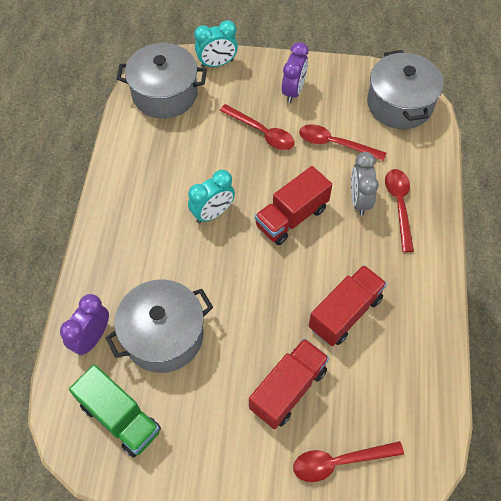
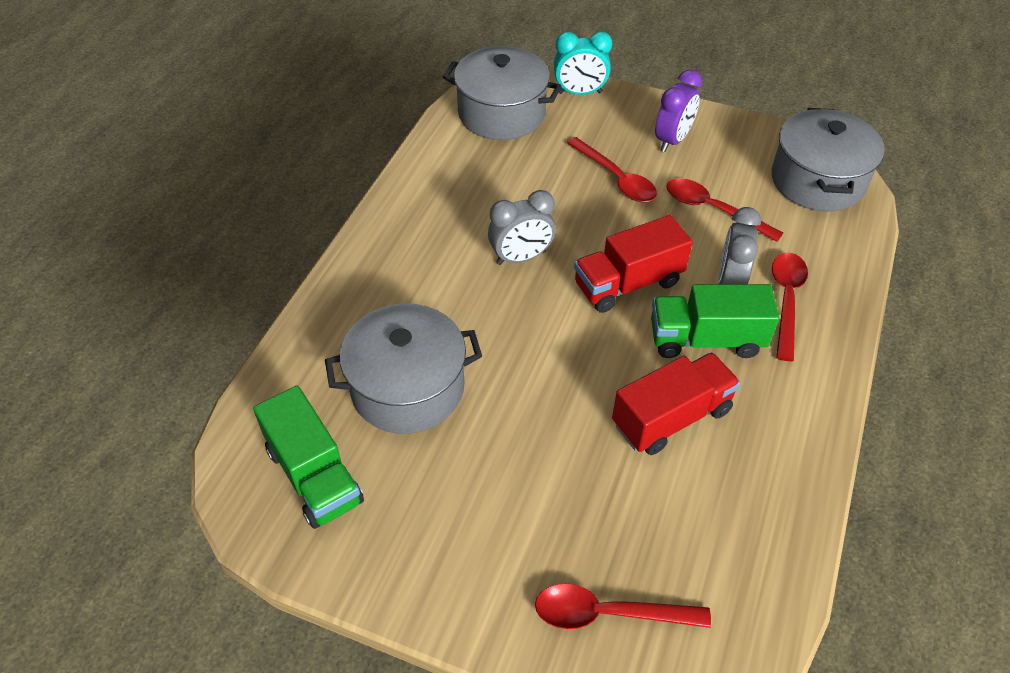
camera: 15 degrees right, 10 degrees down
(92, 338) = (312, 369): purple clock -> none
(212, 213) = (521, 257): turquoise clock -> grey clock
(288, 389) = (560, 497): red truck -> none
(353, 248) = (706, 339): none -> green truck

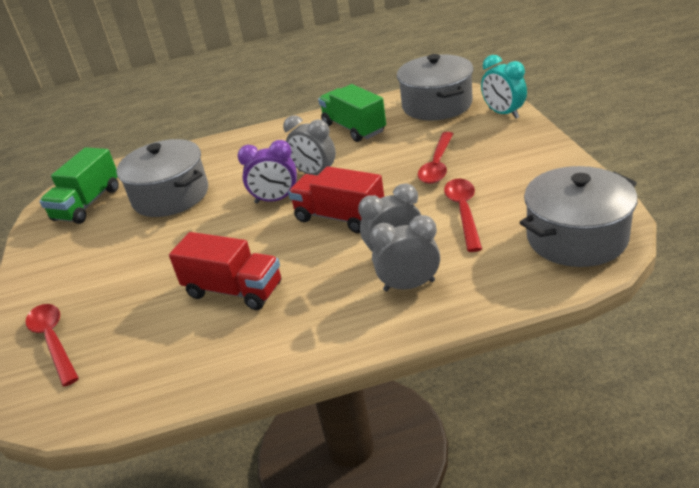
camera: 60 degrees right, 15 degrees down
(672, 140) = (514, 163): purple clock -> purple clock (275, 200)
(706, 339) = (323, 270): green truck -> green truck (354, 128)
(786, 300) = (409, 285): red spoon -> grey clock

